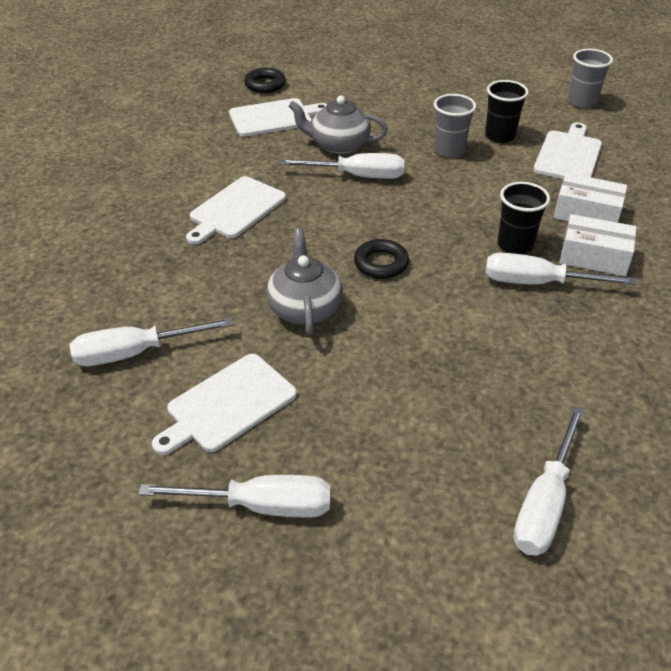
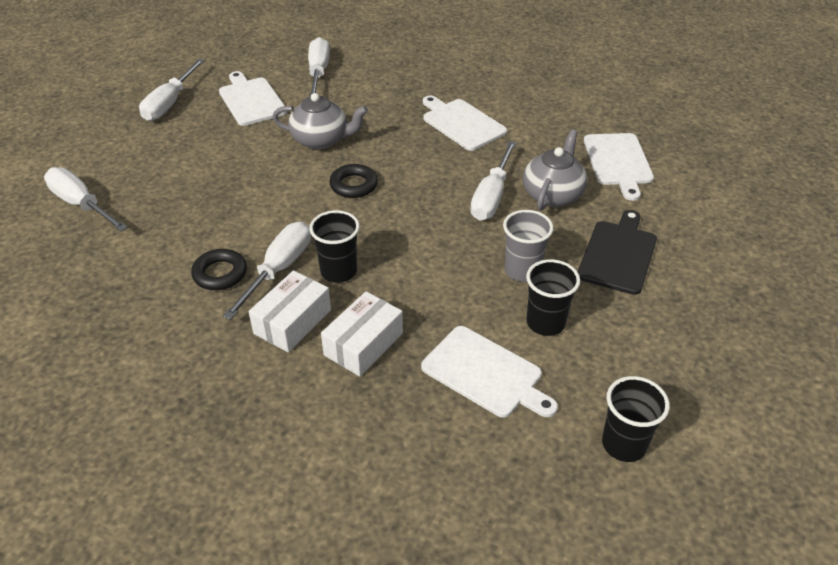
camera: 105 degrees right, 0 degrees up
(265, 84) = (694, 165): black ring -> black ring (220, 274)
(402, 112) = (618, 254): none -> black cutting board
(582, 102) = (624, 444): grey cup -> black cup

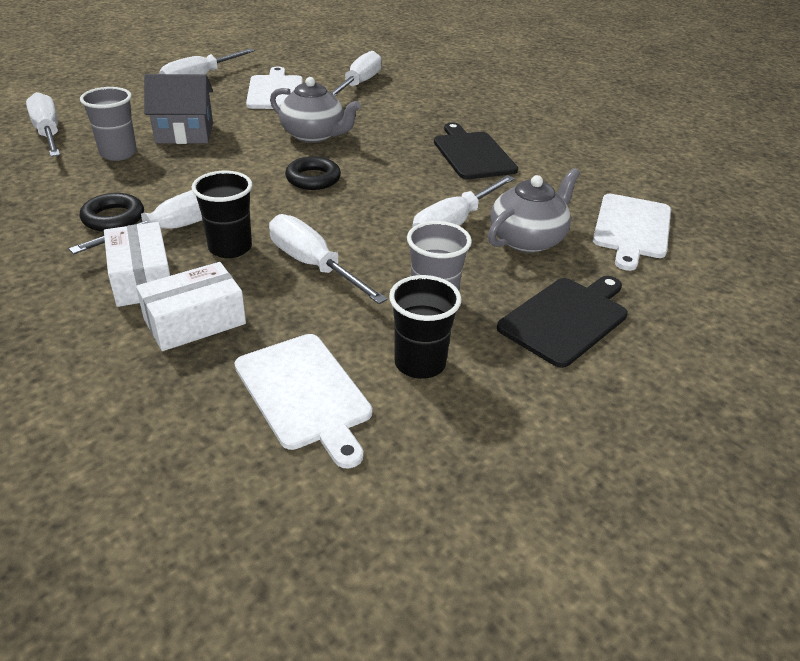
camera: 20 degrees right, 5 degrees down
(166, 208) = (118, 153): none -> grey cup
(207, 169) = (184, 133): none -> grey house
(292, 322) = (142, 279): white box -> white box turned 75 degrees counterclockwise
(414, 267) = (313, 265): none -> white screwdriver
(461, 123) = (472, 154): white cutting board -> black cutting board
(624, 444) = (417, 536): black cup -> none

